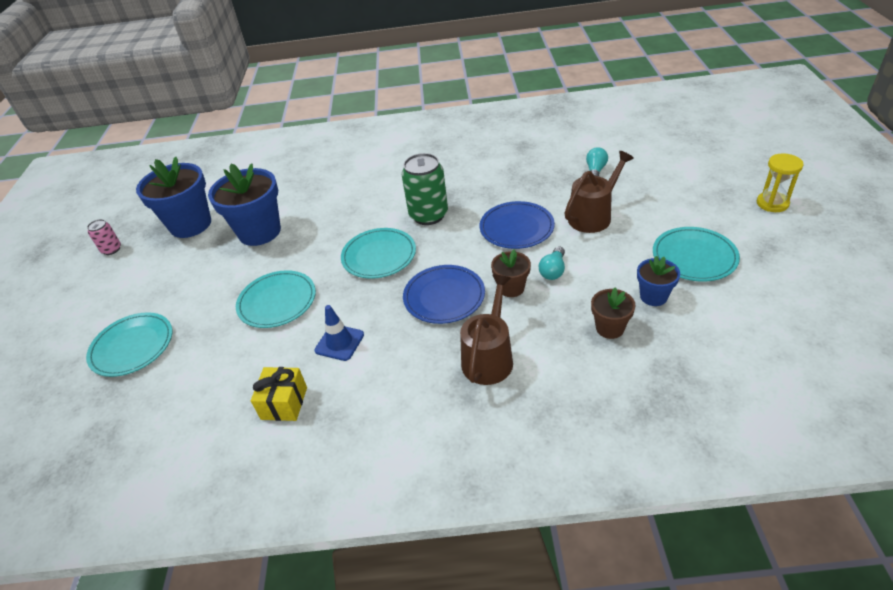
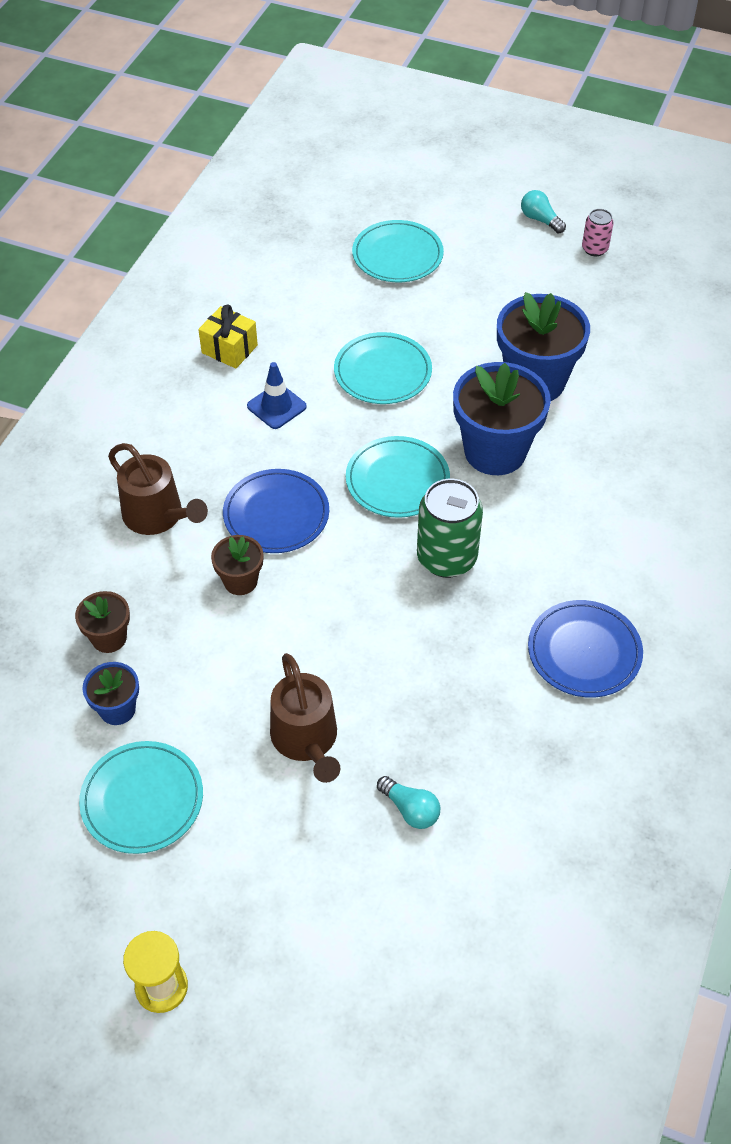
camera: 110 degrees right, 10 degrees up
(190, 225) = (600, 321): blue flower pot -> blue flower pot (495, 451)
(516, 228) = (347, 640): blue plate -> blue plate (584, 651)
(553, 270) = (237, 636): turquoise light bulb -> turquoise light bulb (540, 220)

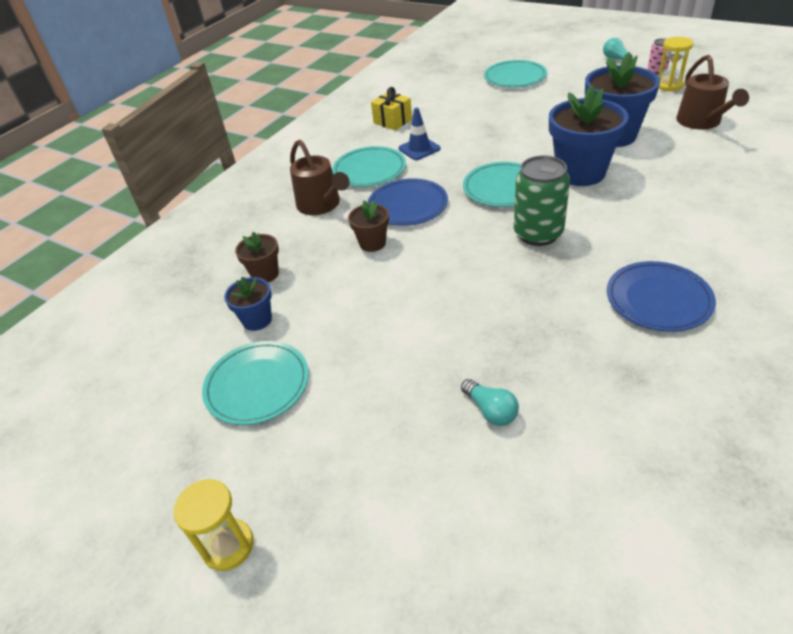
camera: 15 degrees right, 10 degrees down
(306, 740) = (405, 350): brown watering can -> brown watering can (701, 122)
(382, 372) = (498, 131): turquoise plate -> turquoise plate (369, 170)
(609, 280) = (669, 85): none -> yellow hourglass

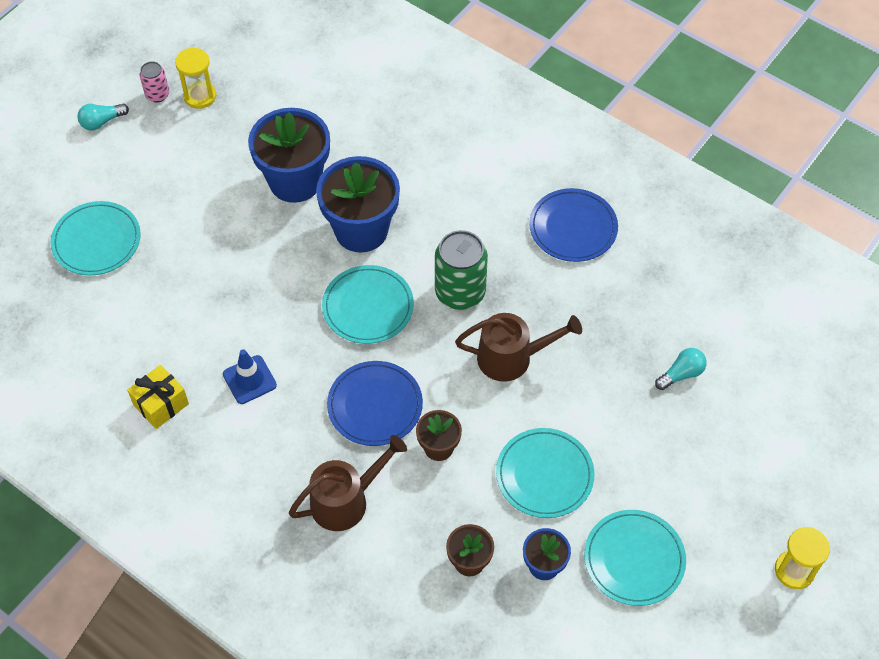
camera: 90 degrees left, 15 degrees up
(369, 170) = (281, 441): turquoise plate -> turquoise plate (544, 475)
(701, 122) = (297, 98): brown watering can -> brown watering can (511, 358)

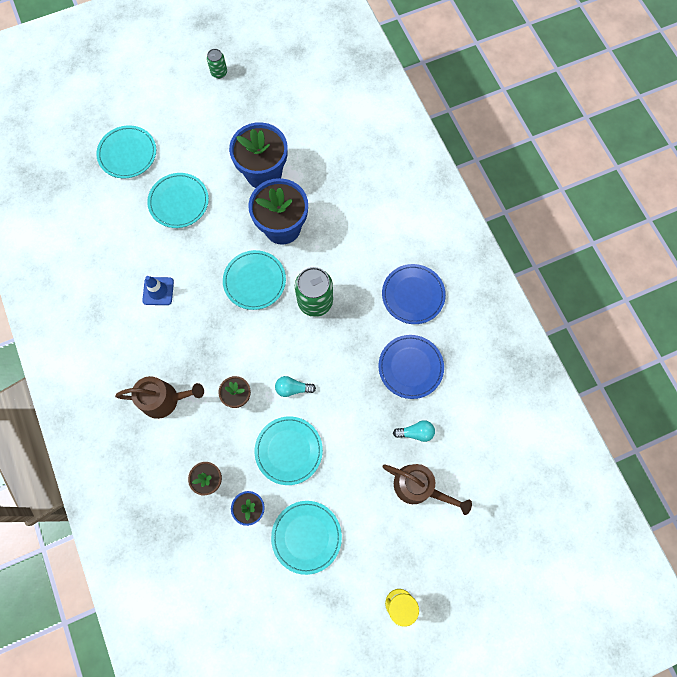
camera: 30 degrees right, 15 degrees up
(102, 122) = (176, 75): turquoise light bulb -> turquoise light bulb (293, 388)
(157, 95) = (219, 73): pink can -> green can
(161, 404) = (100, 279): yellow gift -> none
(200, 96) = (243, 86): yellow hourglass -> none
(205, 264) = (179, 202): none -> turquoise plate
(375, 405) = (218, 348): blue plate -> blue plate (410, 367)
(511, 358) = (318, 362): brown watering can -> brown watering can (418, 487)

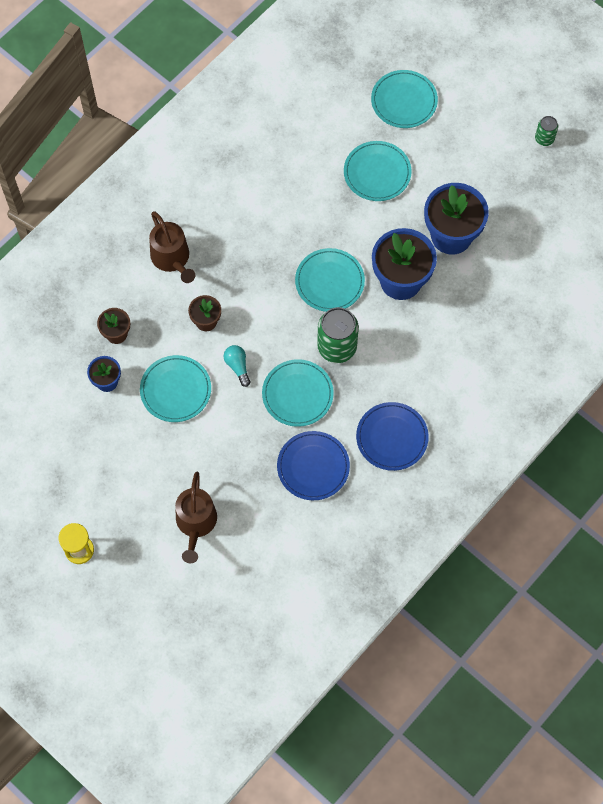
camera: 65 degrees right, 5 degrees down
(158, 291) = (274, 200): blue traffic cone -> none
(306, 537) = (103, 441): turquoise plate -> turquoise plate (297, 394)
(416, 432) = (248, 499): turquoise light bulb -> none

